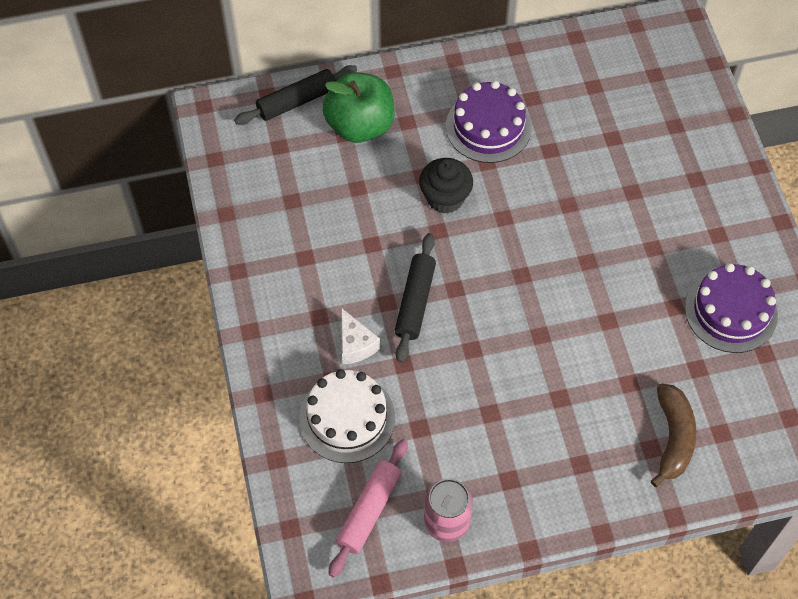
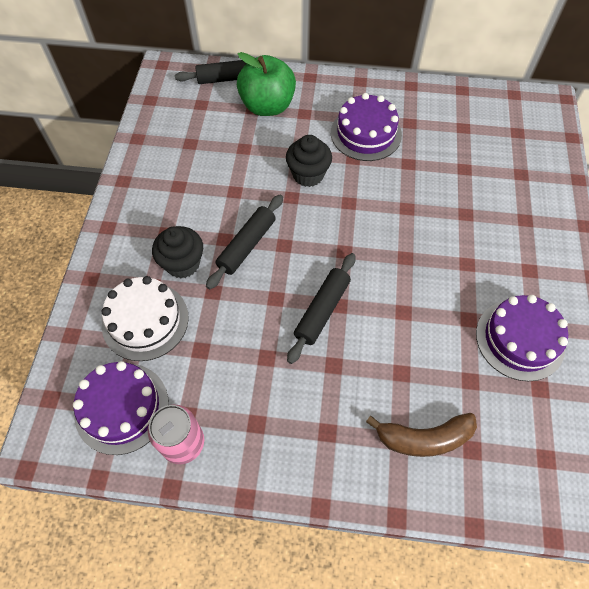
camera: 20 degrees right, 0 degrees up
(355, 344) = (182, 264): white cheese -> black cupcake
(369, 511) = (122, 408): pink rolling pin -> purple cake
(525, 346) = (322, 311): none -> black rolling pin
(673, 438) = (424, 438): brown banana -> brown banana turned 60 degrees clockwise

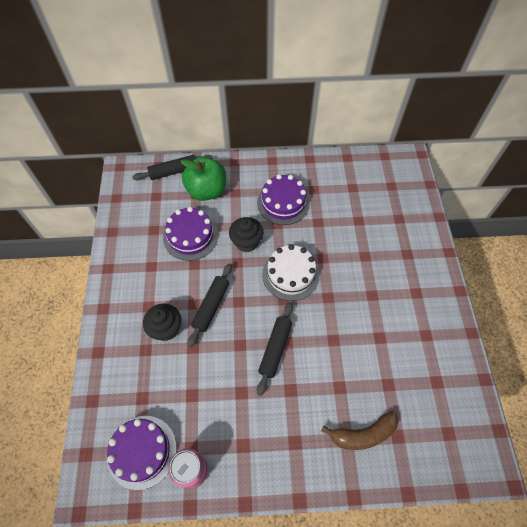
camera: 10 degrees left, 0 degrees up
(145, 321) = (146, 379): white cake -> white cake (290, 274)
(520, 339) = (417, 347): purple cake -> purple cake (190, 236)

